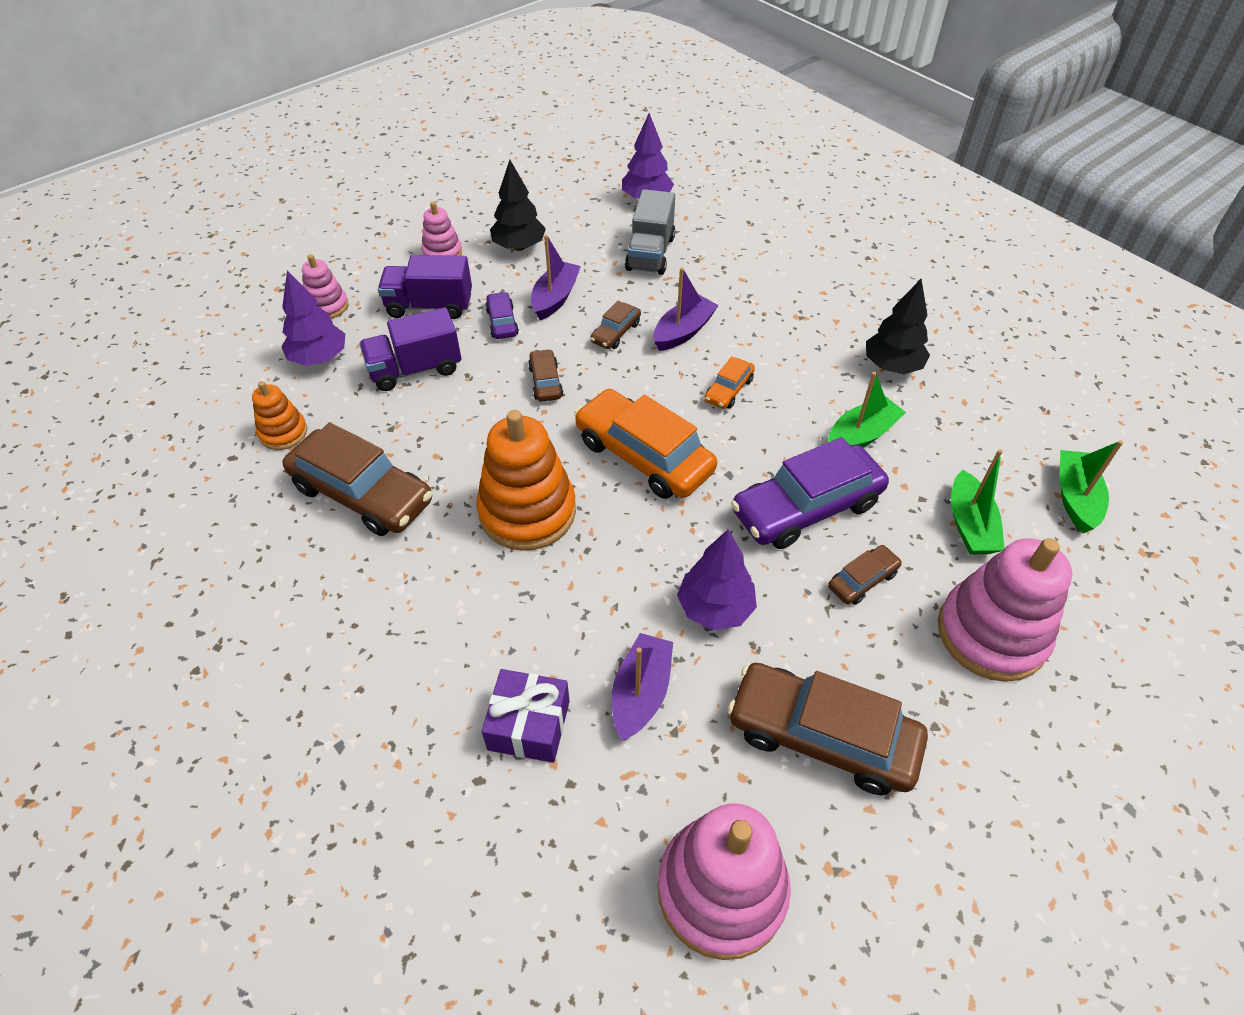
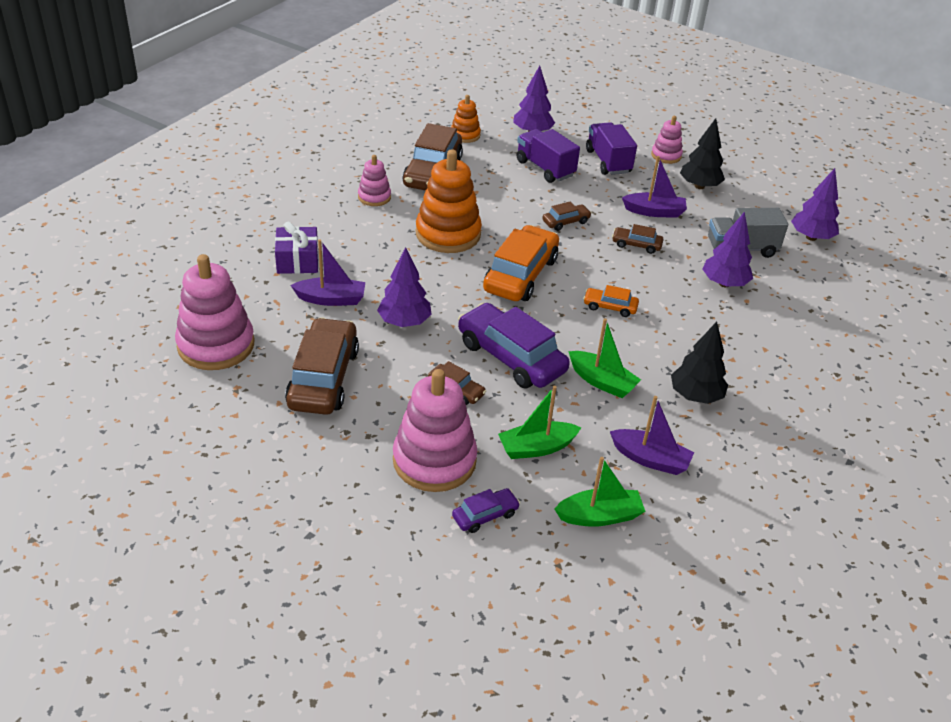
camera: 70 degrees right, 10 degrees down
(327, 306) = (580, 124): pink stacking toy -> pink stacking toy (374, 197)
(502, 322) = (613, 193): purple car -> purple car (485, 515)
(683, 332) = (660, 277): purple boat -> purple boat (650, 459)
(708, 286) = (724, 283): none -> purple tree

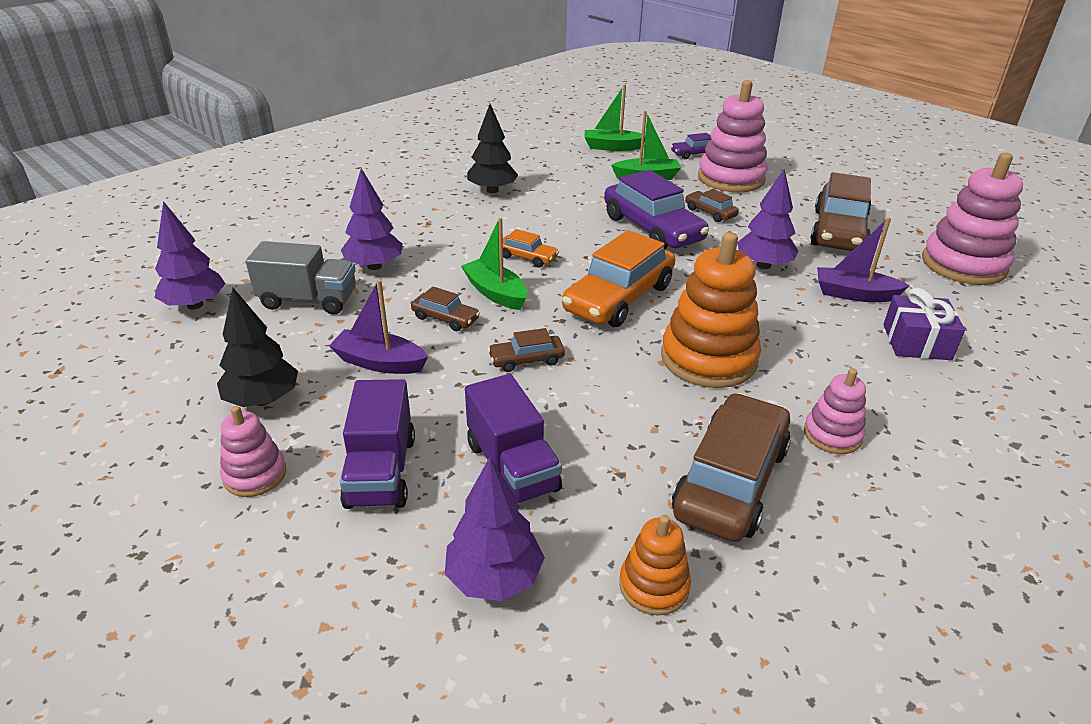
camera: 165 degrees left, 5 degrees down
(601, 382) = (571, 206): green boat -> green boat (495, 293)
(650, 459) = (558, 165): purple boat -> none

